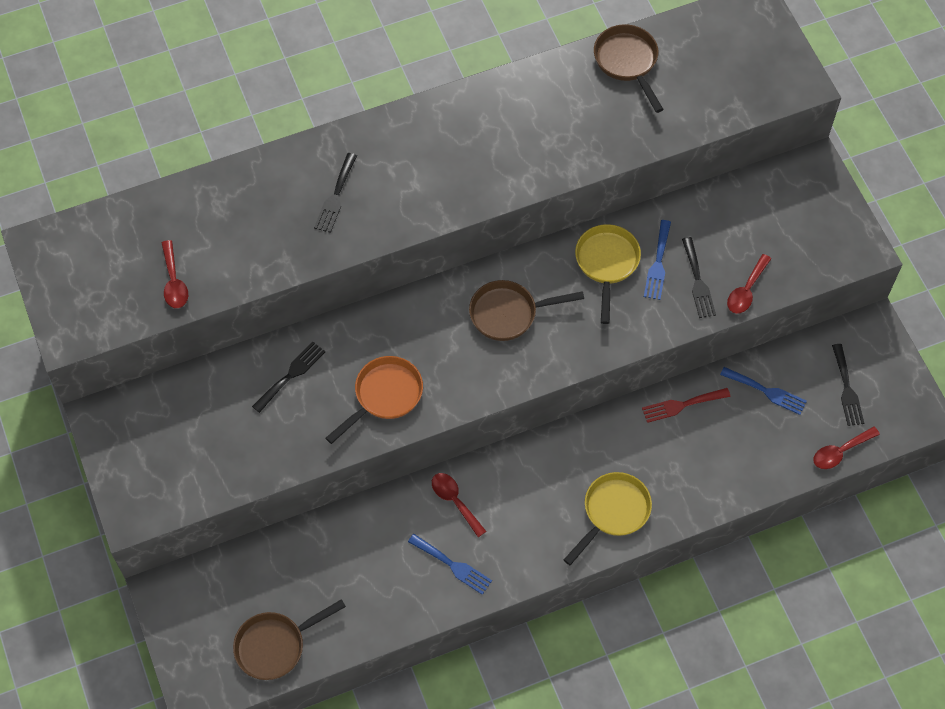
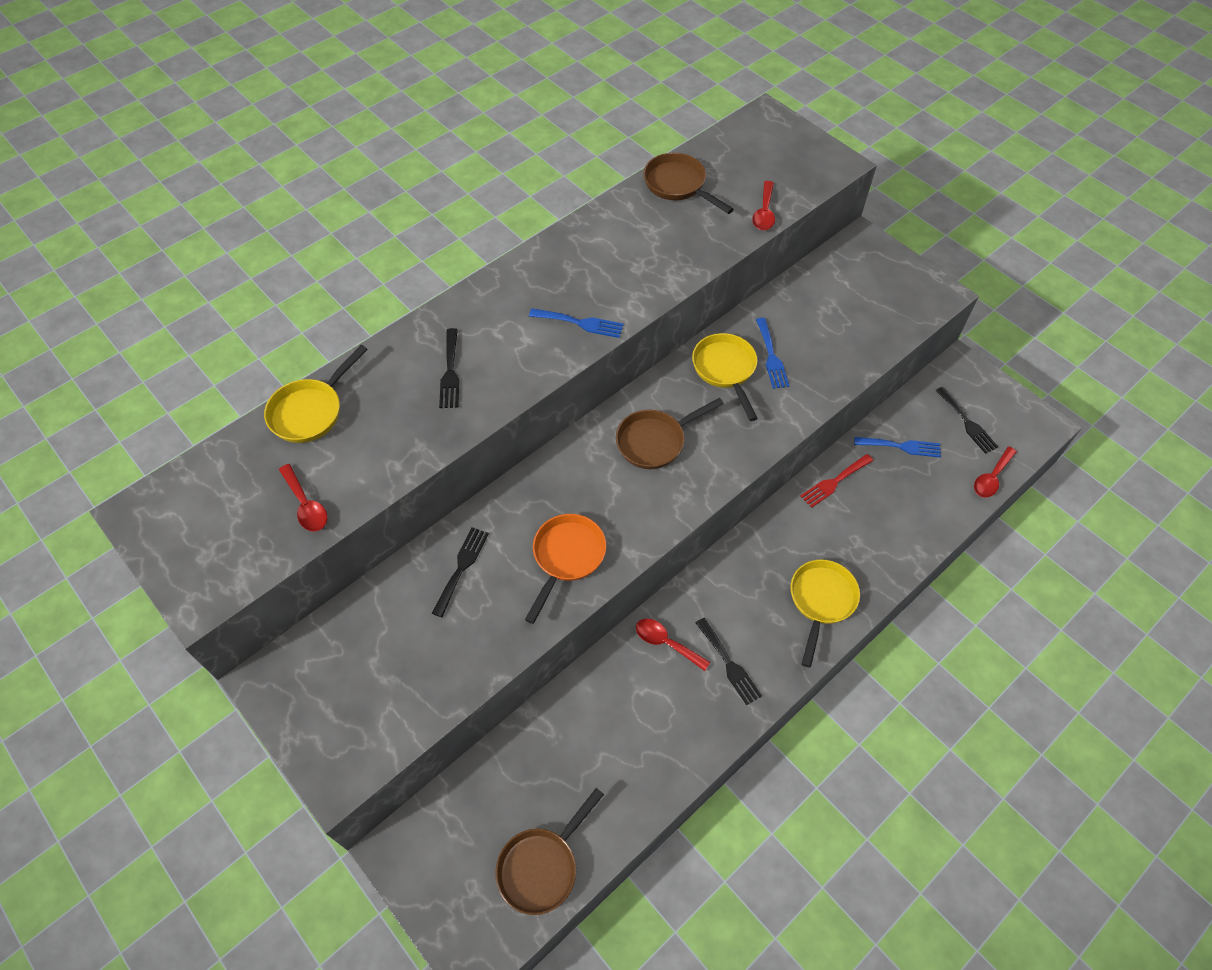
camera: 20 degrees left, 5 degrees down
(204, 196) = (311, 411): none -> yellow pan
(453, 565) = (692, 709): blue fork -> blue fork (580, 323)
(698, 282) = (814, 361): black fork -> black fork (729, 664)
(746, 290) = (861, 356): red spoon -> red spoon (764, 213)

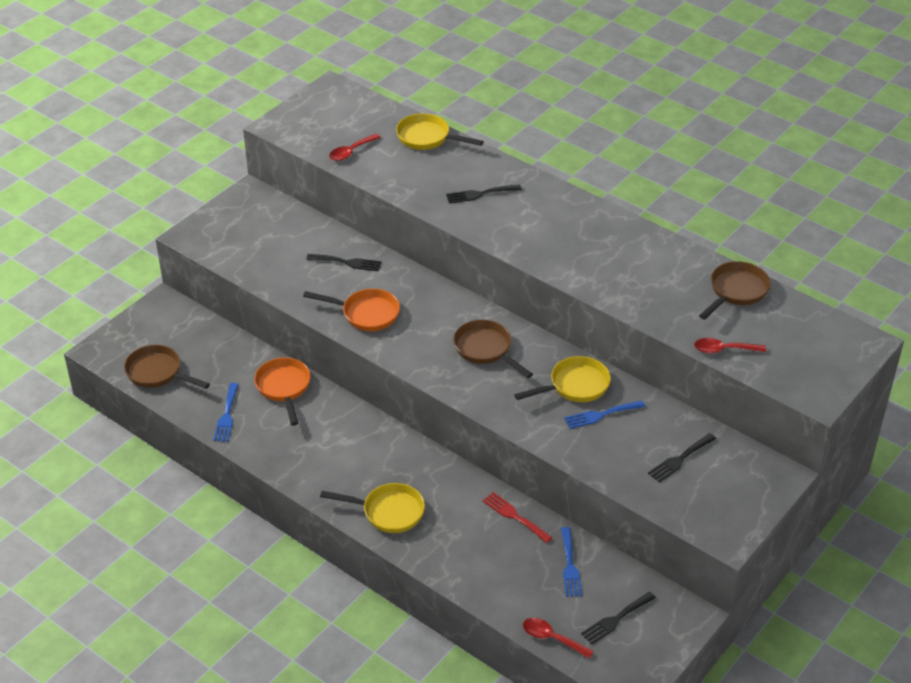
camera: 80 degrees right, 15 degrees down
(580, 323) = (550, 253): blue fork -> blue fork (227, 415)
(603, 696) = (284, 388): none -> orange pan
(666, 643) = (333, 418): red spoon -> none
(729, 664) = (321, 457): black fork -> black fork (680, 459)

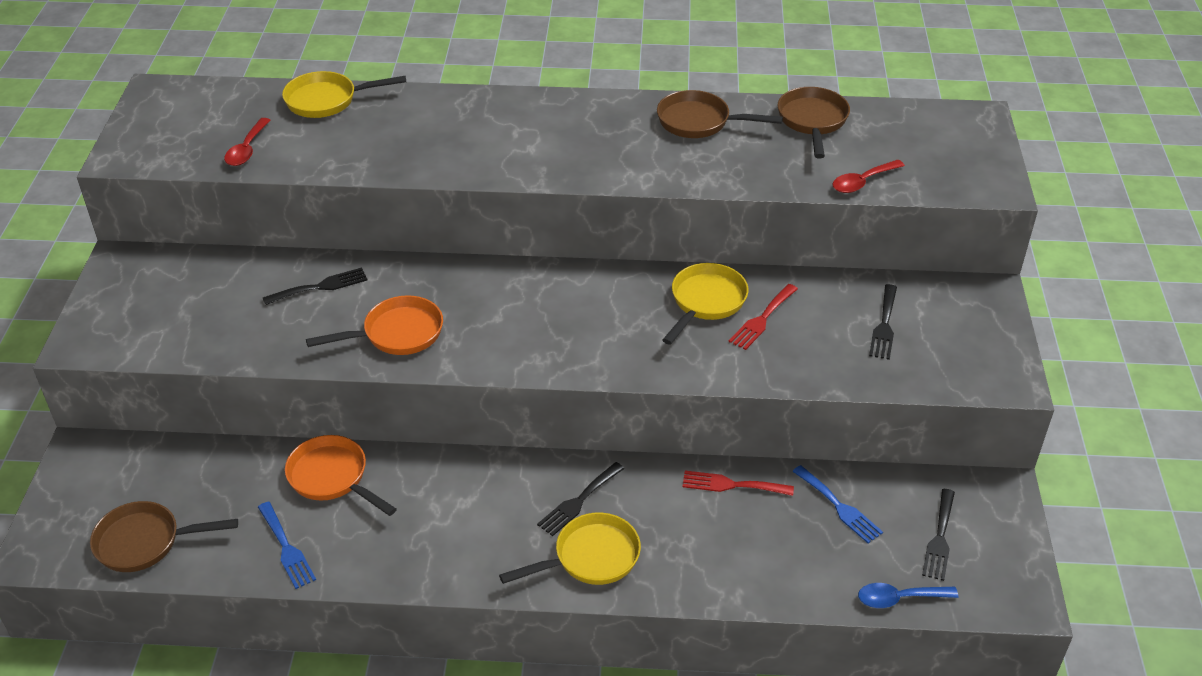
camera: 35 degrees left, 0 degrees up
(480, 194) = (447, 135): black fork -> black fork (578, 501)
(485, 350) = (573, 309): brown pan -> brown pan (699, 122)
(551, 638) = (899, 598): red spoon -> blue spoon
(600, 415) = (762, 319): blue fork -> red fork

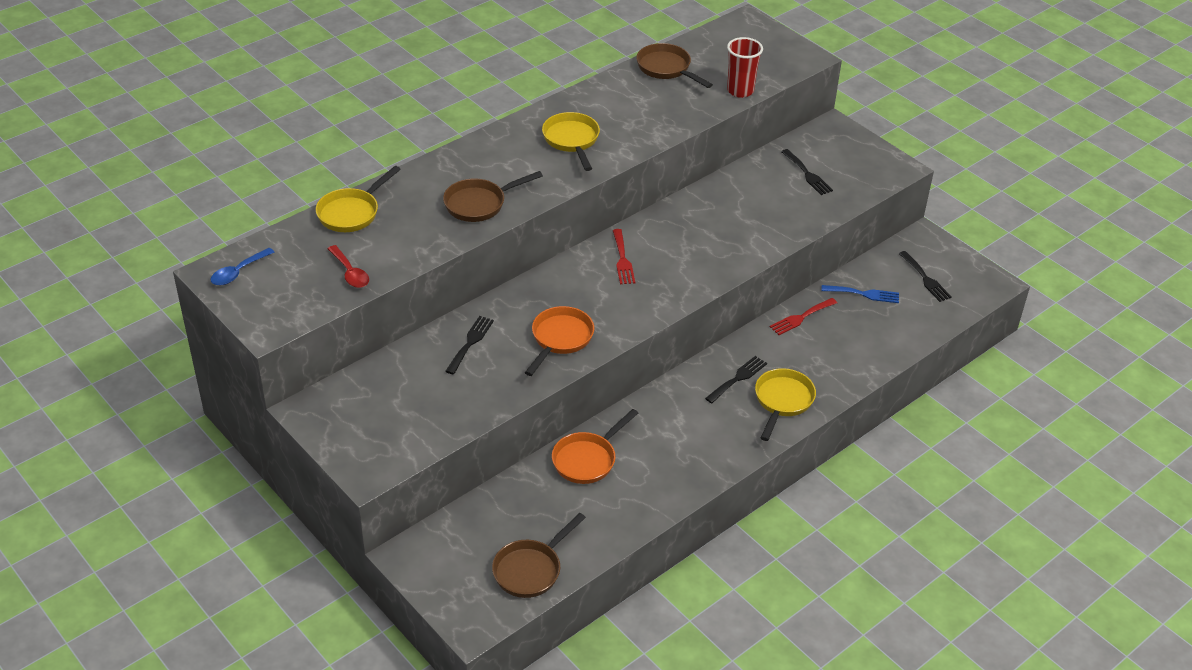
camera: 45 degrees left, 0 degrees up
(287, 548) = (618, 512): blue fork -> none
(332, 478) = (587, 459): orange pan -> orange pan turned 45 degrees counterclockwise
(578, 501) = (738, 378): black fork -> black fork turned 135 degrees counterclockwise
(699, 122) = (605, 102): brown pan -> brown pan (479, 204)
(705, 302) = (703, 216): yellow pan -> yellow pan (572, 140)
(762, 319) = (745, 208): red fork -> red fork (622, 260)
(862, 182) = (740, 91): red spoon -> red cup
(899, 598) = (943, 319): blue spoon -> blue spoon (238, 272)

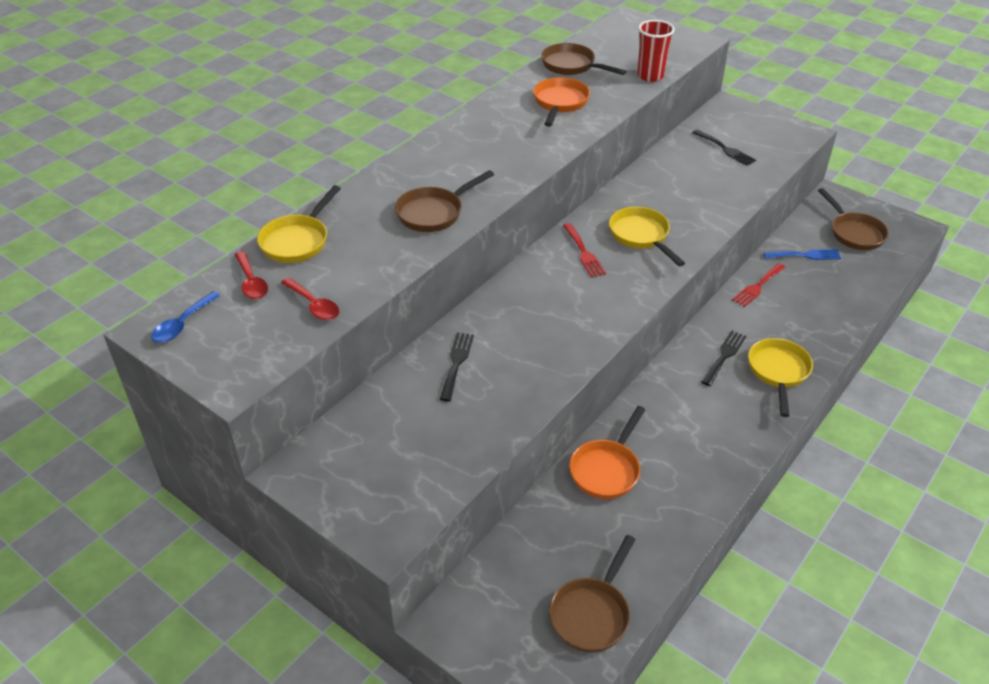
camera: 10 degrees left, 0 degrees up
(303, 244) = (251, 282): none -> red spoon
(560, 339) = (551, 344): orange pan -> orange pan (560, 103)
(572, 140) = (506, 140): yellow pan -> yellow pan (641, 236)
(925, 279) = (854, 233): black fork -> brown pan

